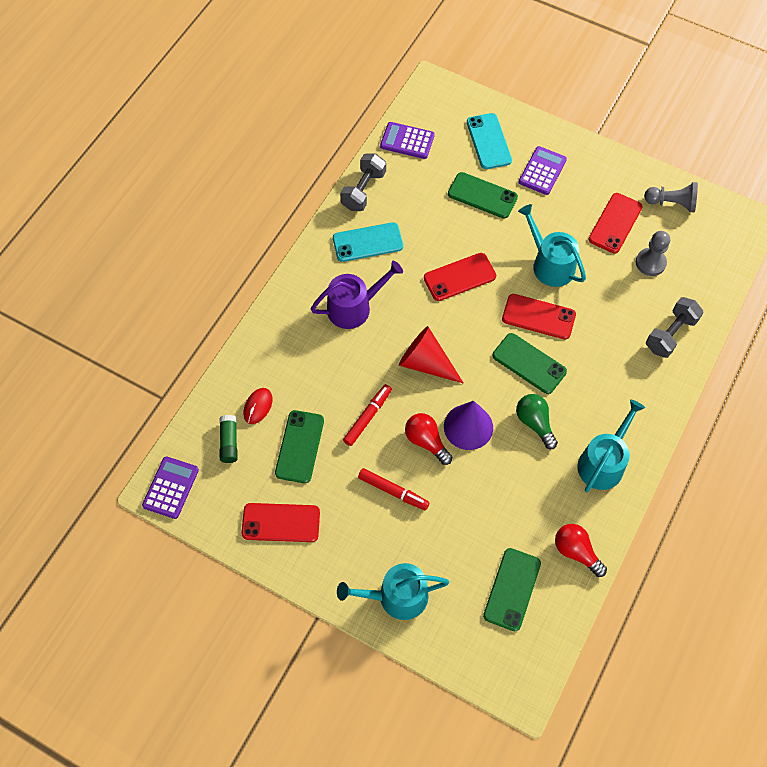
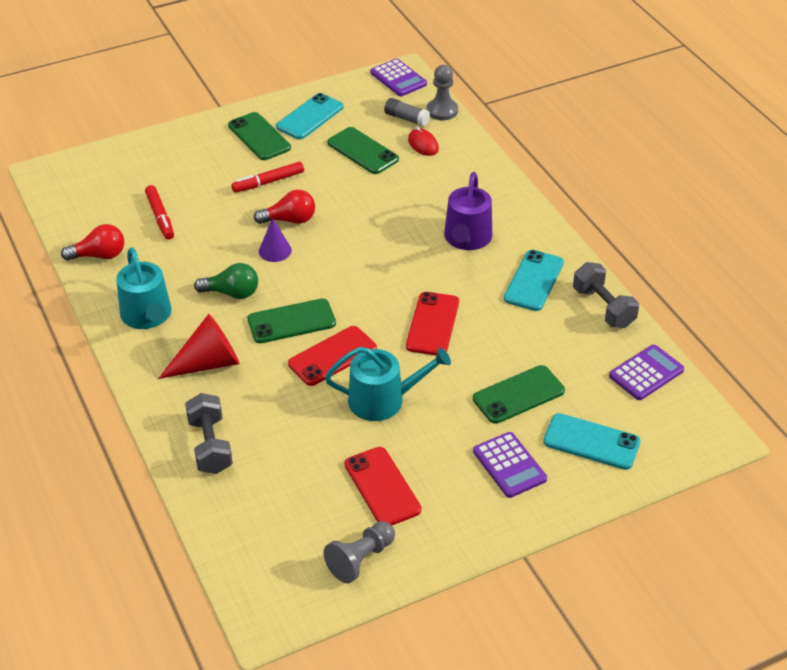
camera: 125 degrees right, 20 degrees down
(229, 442) = (406, 118): green glue stick -> grey glue stick
(281, 522) = (310, 117): red phone -> turquoise phone
(368, 417) = (348, 198): red marker -> red marker (160, 217)
(396, 596) = (186, 146): turquoise watering can -> none
(426, 363) = (363, 256): red cone -> red cone (208, 363)
(468, 426) = (275, 250): purple cone -> purple cone, size x0.61
(512, 589) = (117, 205): green phone -> green phone (259, 137)
(650, 263) = (304, 485): grey pawn -> grey pawn (442, 111)

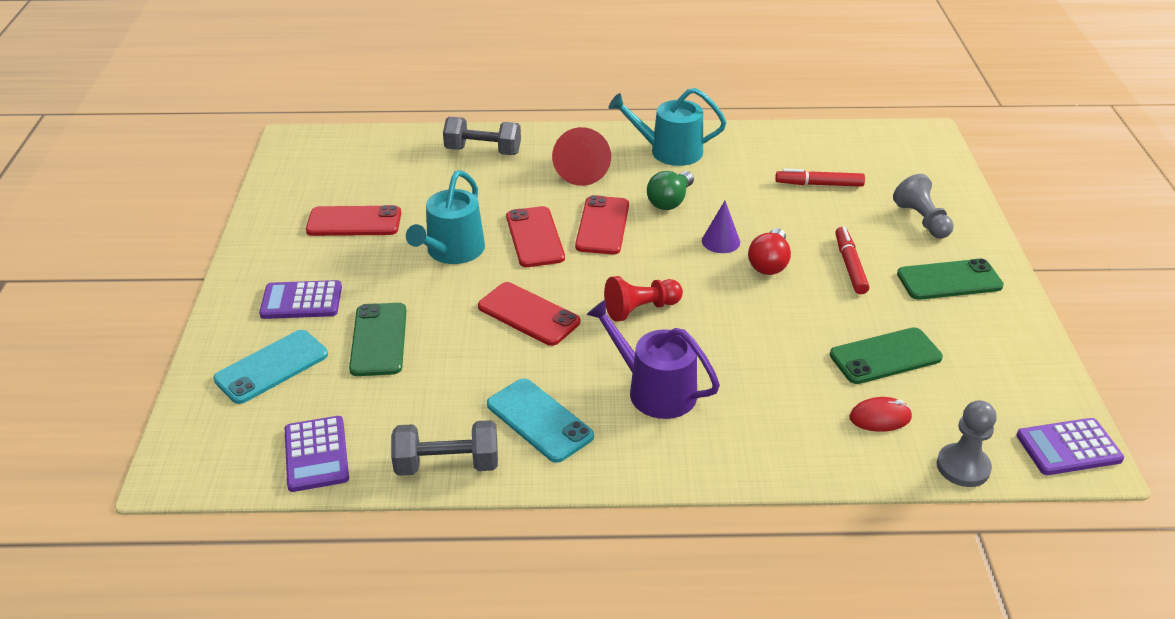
camera: 115 degrees right, 5 degrees down
(99, 255) = (775, 142): red light bulb -> none
(291, 321) = (603, 225): green phone -> red phone
(310, 117) = (983, 332): turquoise phone -> none
(360, 559) = (296, 192): grey pawn -> grey pawn (922, 220)
(387, 269) = (640, 309): none -> red pawn
(406, 118) = (952, 422): grey glue stick -> none

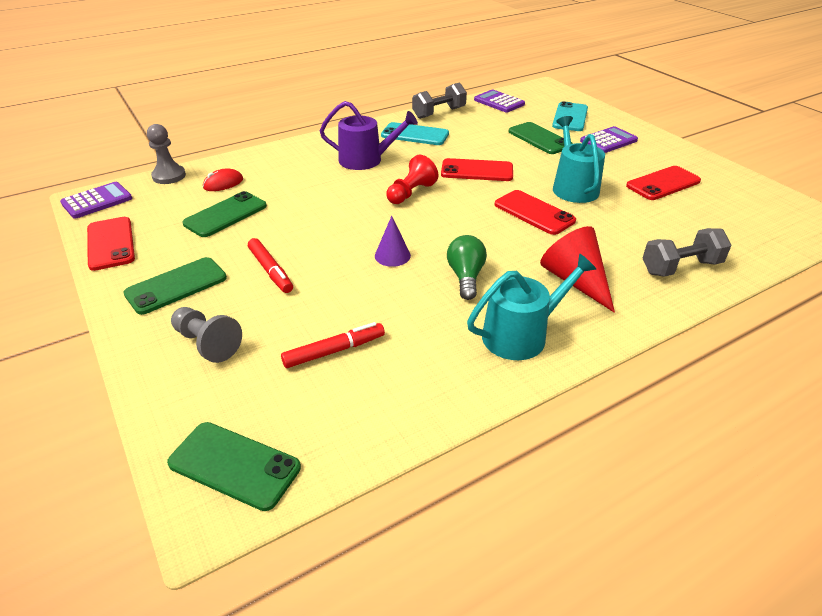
camera: 150 degrees right, 0 degrees up
(603, 225) = (497, 237): red phone -> red phone (110, 243)
(769, 263) = (340, 250): red light bulb -> none
(910, 148) = (234, 465): none -> green phone

